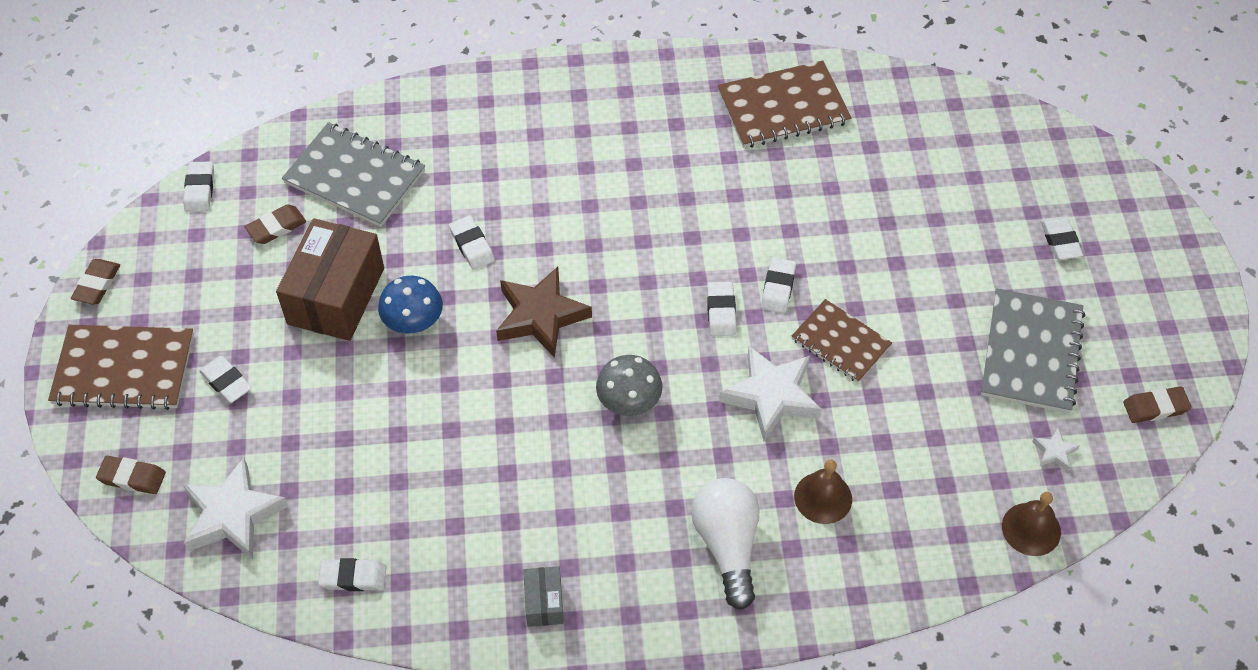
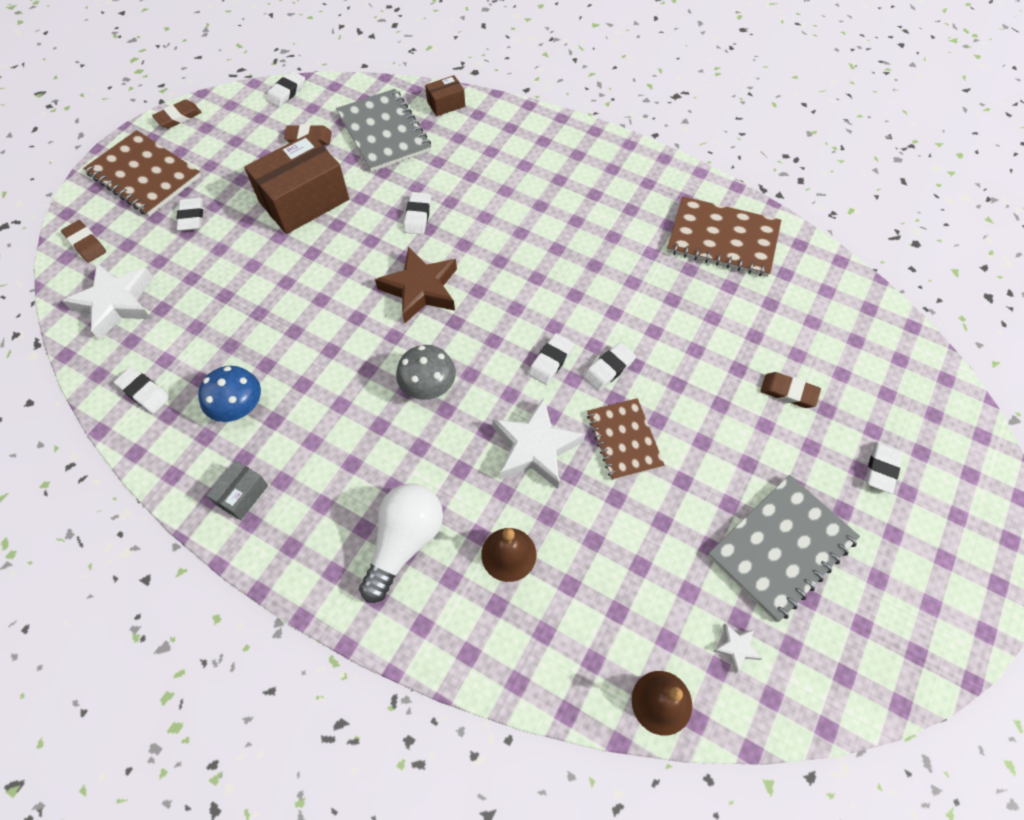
camera: 35 degrees right, 5 degrees up
(394, 110) = (446, 104): none -> brown box
(413, 321) = (336, 244): blue mushroom -> blue mushroom (238, 407)
(1155, 407) = (864, 670): brown eraser -> brown eraser (788, 392)

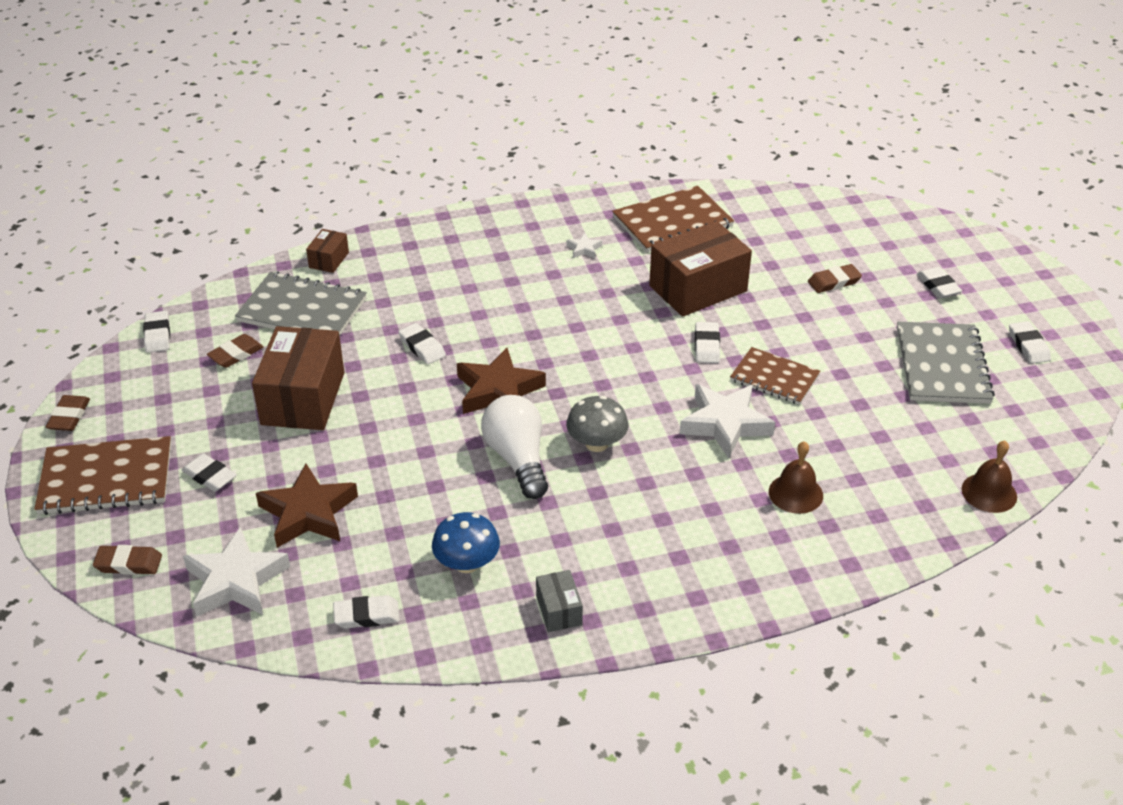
camera: 45 degrees left, 20 degrees down
(206, 288) = (308, 513): none -> brown star
(404, 542) = (719, 542): white light bulb -> white light bulb (517, 459)
(550, 361) = (661, 368): white eraser -> white eraser (1028, 346)
(667, 313) = (698, 288): none -> brown box
(736, 647) = (988, 433): white star -> white star (584, 249)

